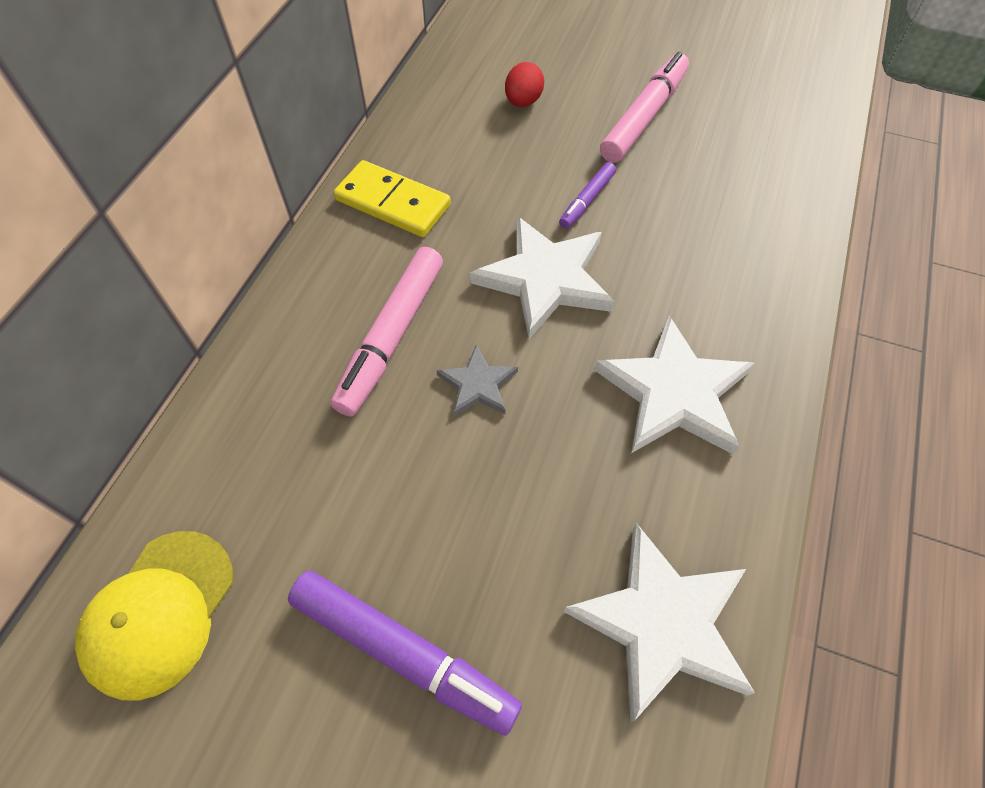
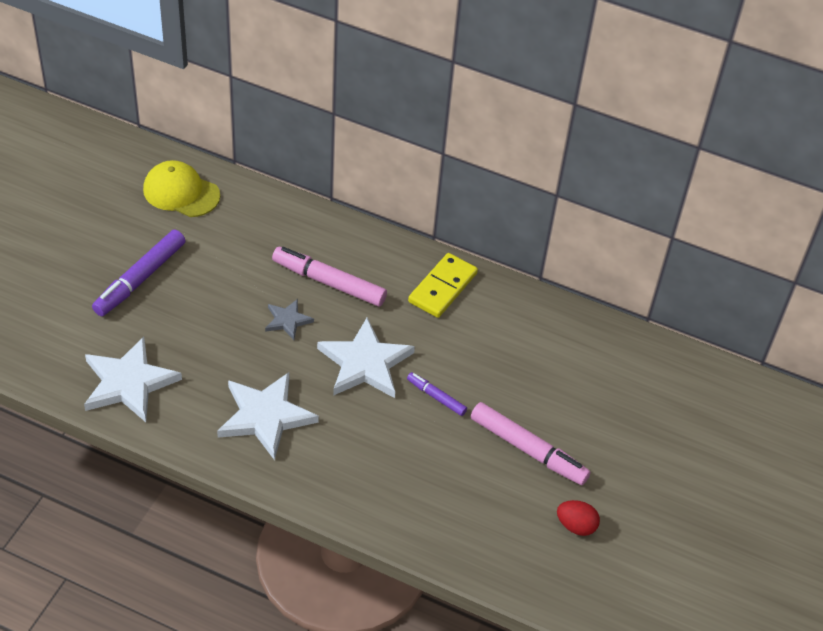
camera: 90 degrees right, 10 degrees down
(523, 102) = (548, 372): red egg -> red egg (576, 526)

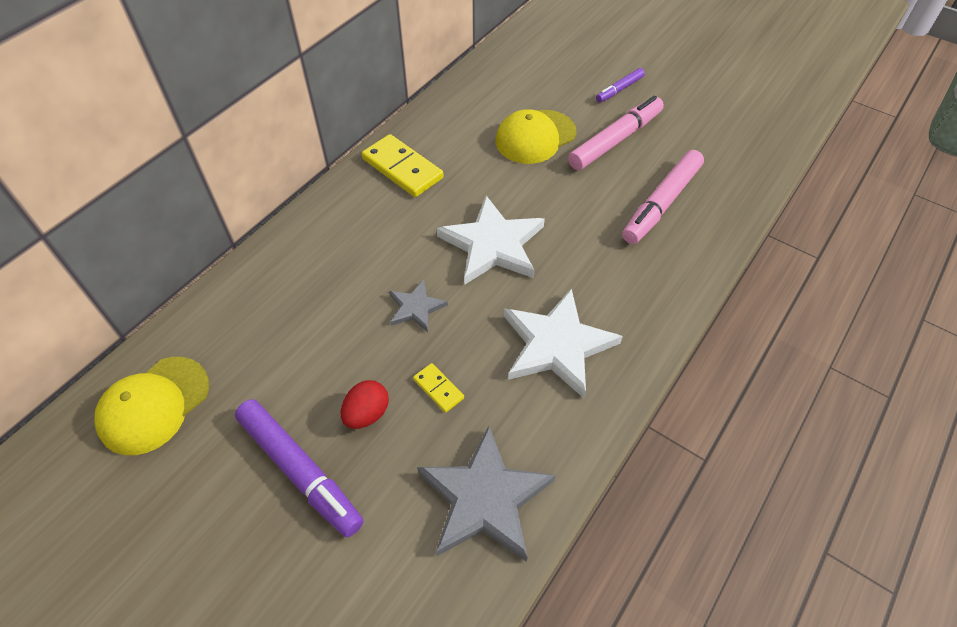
camera: 75 degrees left, 5 degrees up
(128, 383) = (484, 498): white star -> grey star
(214, 345) = (438, 388): none -> yellow domino
(329, 283) = (368, 261): pink marker -> pink marker (662, 203)
(436, 397) = (546, 194): purple marker -> purple marker (619, 89)
(513, 382) = (535, 137): none -> yellow cap
(576, 526) = (699, 124): red egg -> red egg (367, 414)

